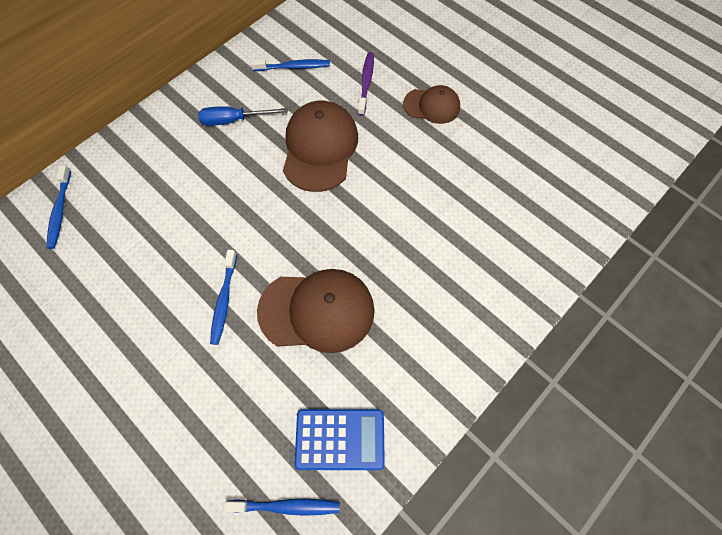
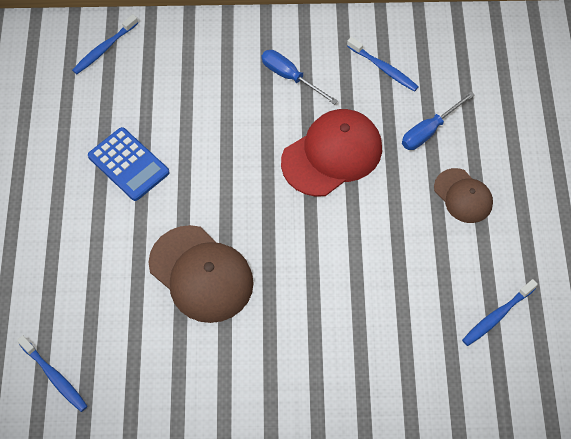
camera: 45 degrees right, 5 degrees down
(224, 300) = (148, 209): blue toothbrush -> blue toothbrush (497, 316)
(320, 148) = (332, 154): brown cap -> red cap
(340, 439) = (127, 371): blue calculator -> blue calculator (128, 164)
(366, 83) = (429, 130): purple toothbrush -> blue screwdriver

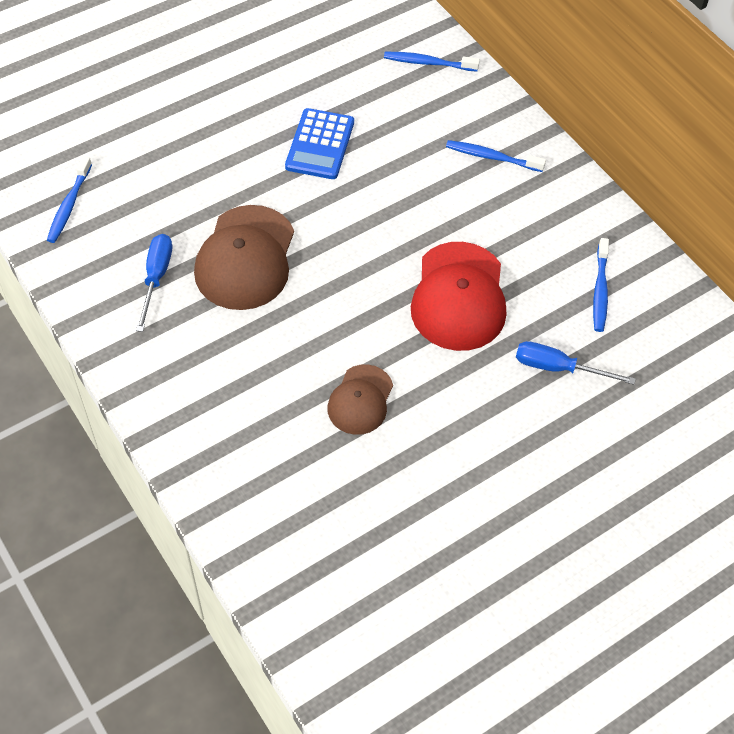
camera: 55 degrees right, 5 degrees down
(290, 77) = (520, 217): blue screwdriver -> blue screwdriver (156, 278)
(332, 154) = (459, 297): red cap -> red cap turned 75 degrees clockwise
(463, 196) = (503, 438): brown cap -> brown cap (360, 400)
(497, 316) = (380, 539): blue toothbrush -> blue toothbrush (492, 157)

